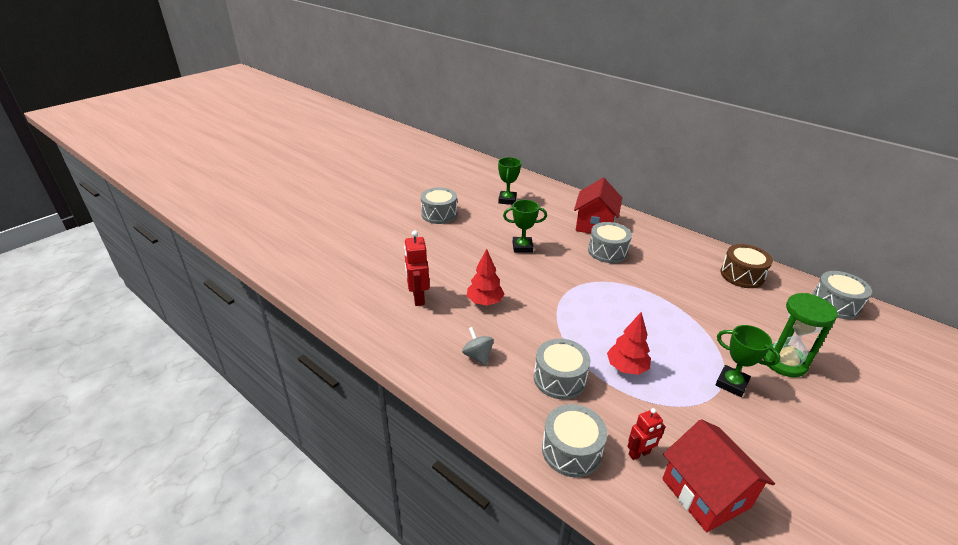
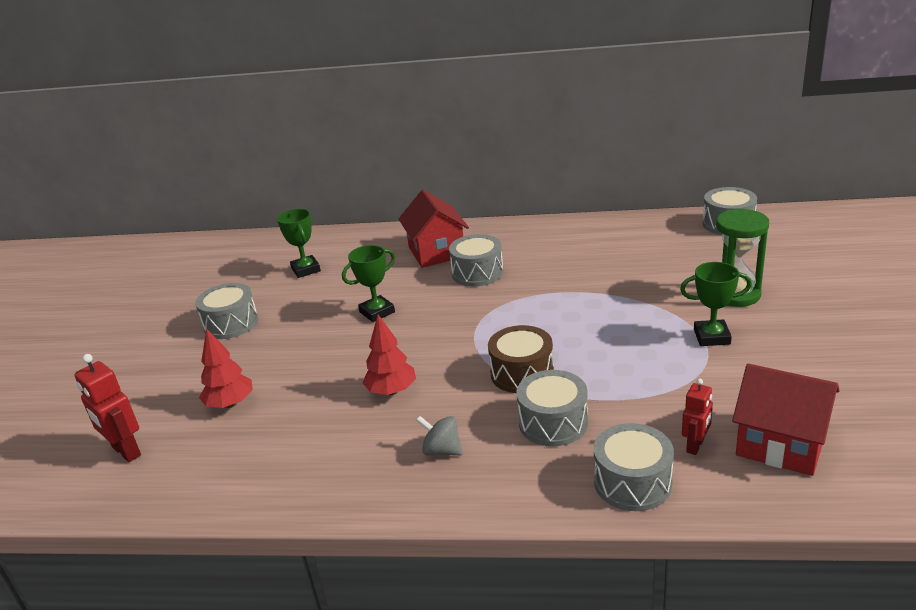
camera: 30 degrees left, 5 degrees down
(418, 298) = (302, 429): red robot -> red robot (126, 451)
(626, 368) = (607, 375): red tree -> red tree (230, 404)
(742, 275) = (628, 235): brown drum -> brown drum (522, 373)

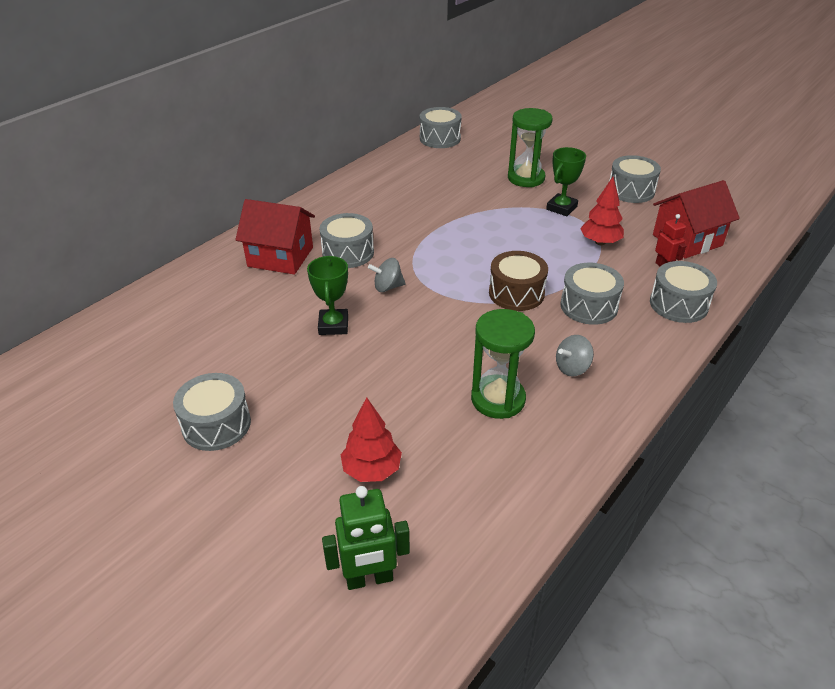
camera: 60 degrees left, 10 degrees up
(126, 451) = (369, 579): red robot -> green robot
(306, 270) = (186, 338): green trophy -> none
(359, 427) = (498, 399): none -> green hourglass
(391, 391) = (467, 363): red tree -> red tree (600, 242)
(452, 310) = (387, 287): none -> grey spinning top
(827, 364) = (631, 191): none -> grey drum

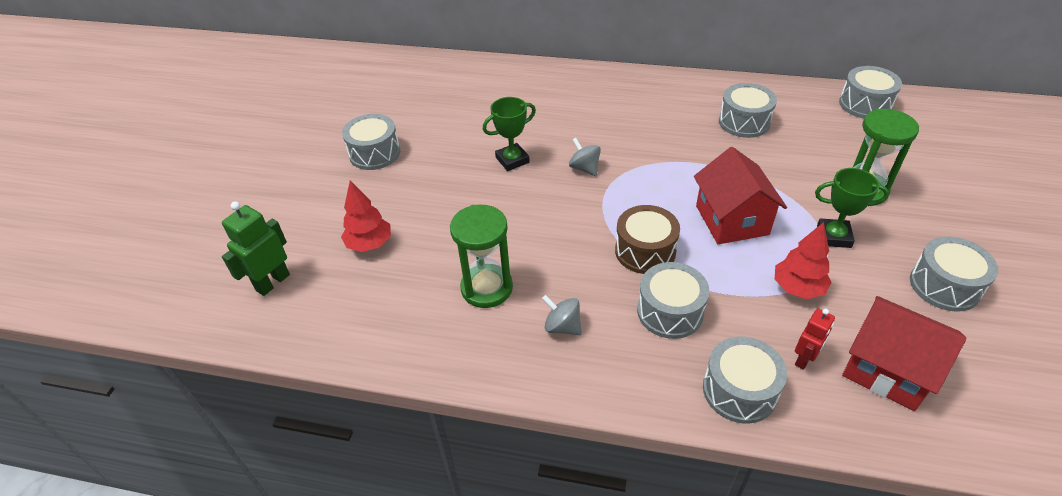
camera: 65 degrees right, 5 degrees up
(280, 257) = (574, 98): red house -> red house (732, 220)
(348, 253) = (612, 128): grey drum -> grey drum (744, 122)
(369, 579) = (272, 282): green robot -> green robot turned 75 degrees clockwise

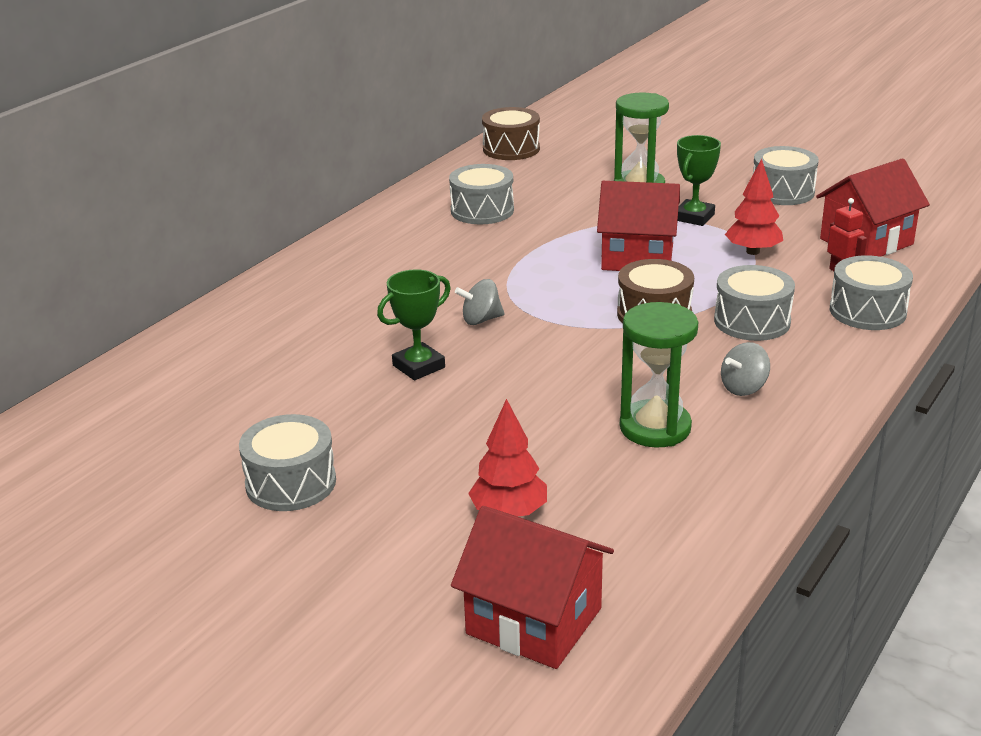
camera: 70 degrees left, 15 degrees down
(272, 282) = (534, 621): green robot -> red house
(512, 160) = (418, 366): green trophy -> green trophy turned 60 degrees clockwise
(865, 104) = (511, 149): grey drum -> brown drum

